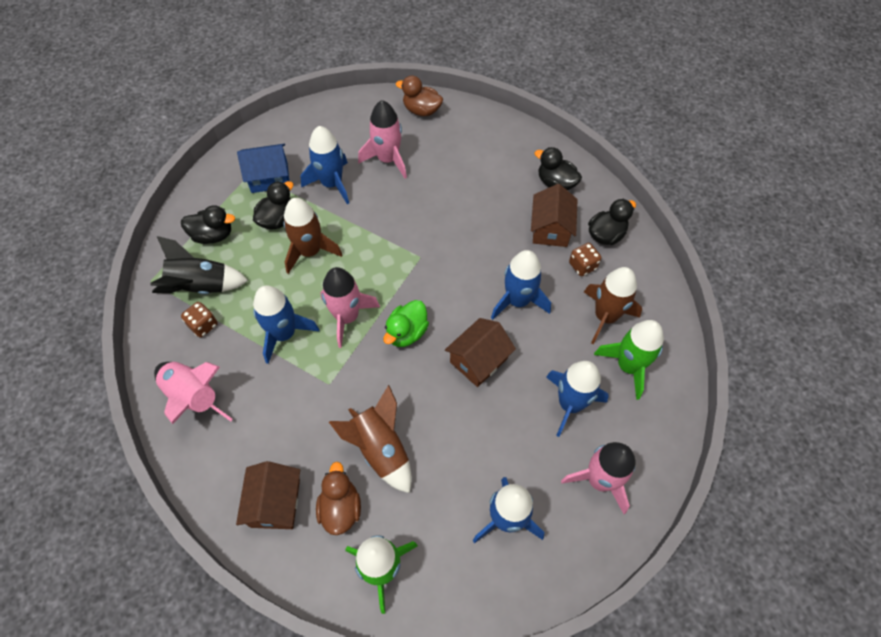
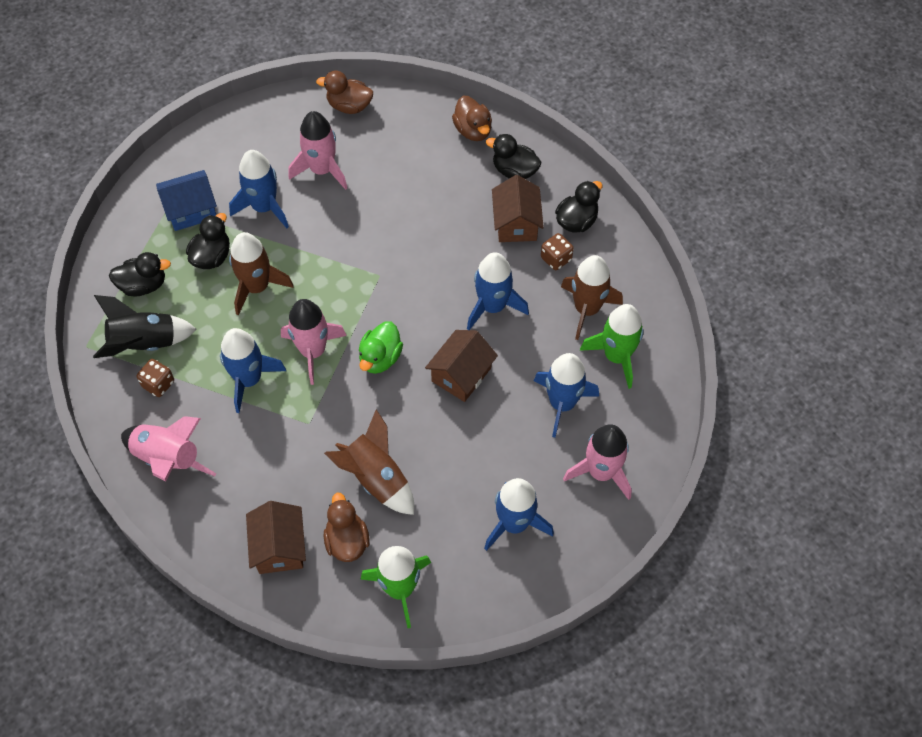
camera: 10 degrees left, 0 degrees up
(524, 144) = (473, 130): none -> brown duck

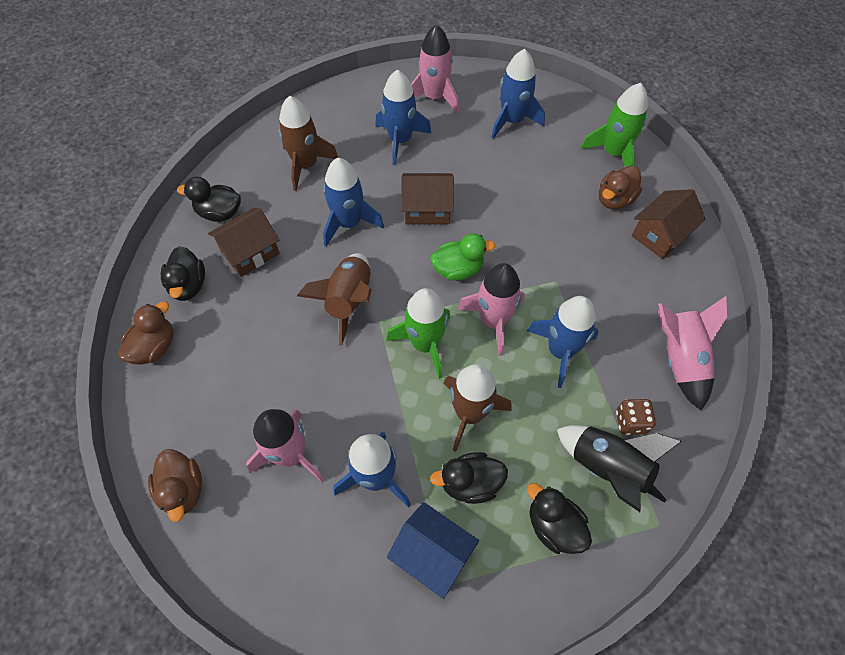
camera: 125 degrees left, 0 degrees up
(376, 478) = (555, 211): brown rocket -> brown rocket (349, 301)
(556, 259) = (270, 207): brown dice -> none
(616, 356) = (335, 130): green rocket -> green rocket (425, 344)

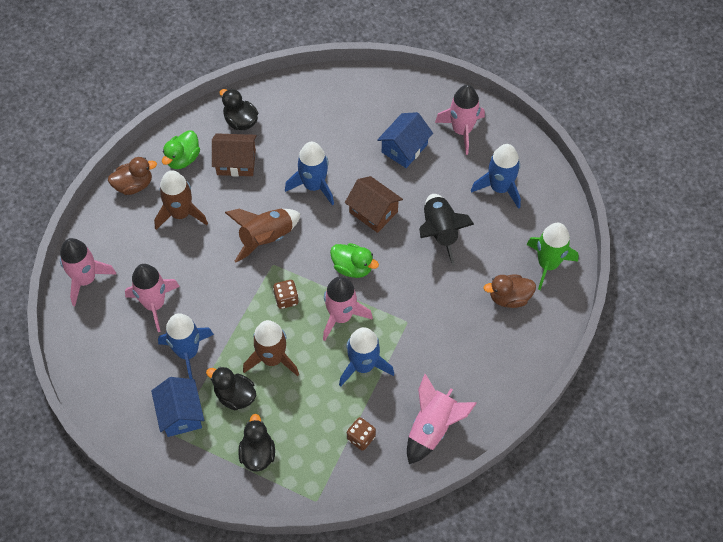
camera: 40 degrees right, 0 degrees up
(183, 489) = (85, 279): brown duck -> pink rocket
(188, 285) = (183, 159): black duck -> green duck
(306, 165) = (324, 124): brown rocket -> brown rocket (181, 214)
(400, 140) = (404, 148): blue rocket -> blue house
(425, 344) = (286, 299): green rocket -> brown dice
(607, 469) = (319, 450): black rocket -> black rocket (440, 232)
(660, 235) = (513, 344): brown house -> none

